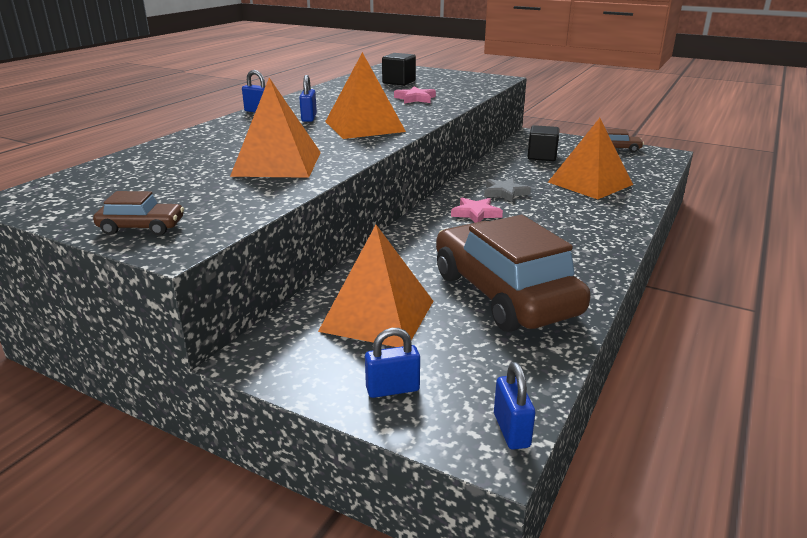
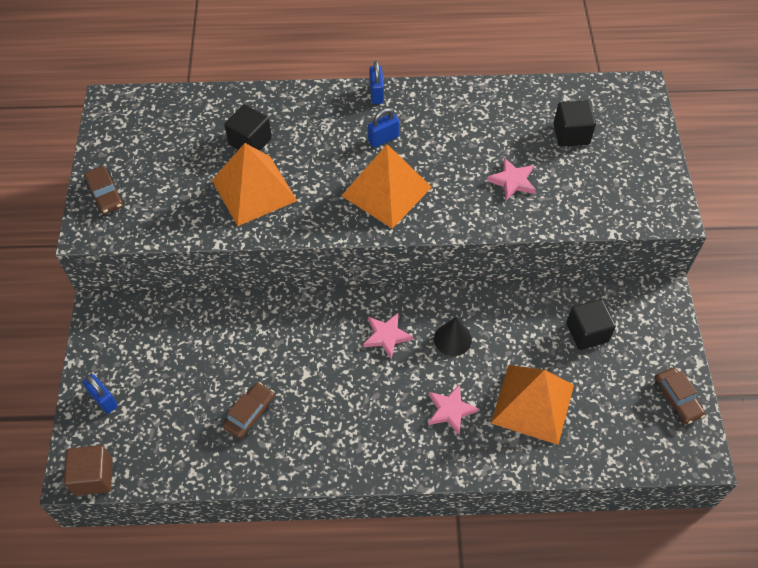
camera: 60 degrees right, 30 degrees up
(216, 154) = (250, 141): none -> black cube
(378, 315) = (179, 351): orange pyramid -> none
(504, 294) = (250, 414): brown car -> brown car, size x0.41
(505, 193) = (452, 339): grey star -> black cone
(511, 430) = (93, 477): blue padlock -> brown cube
(574, 209) = (450, 410): none -> pink star

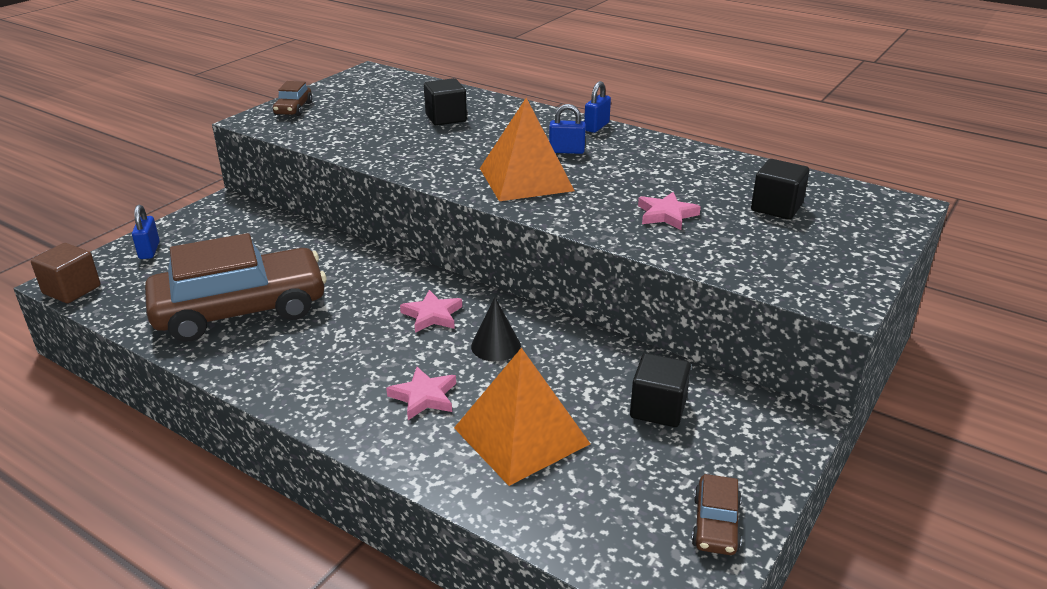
camera: 35 degrees right, 25 degrees down
(250, 414) = (241, 310): brown car -> brown car, size x2.42
(254, 190) = (409, 141): orange pyramid -> none

